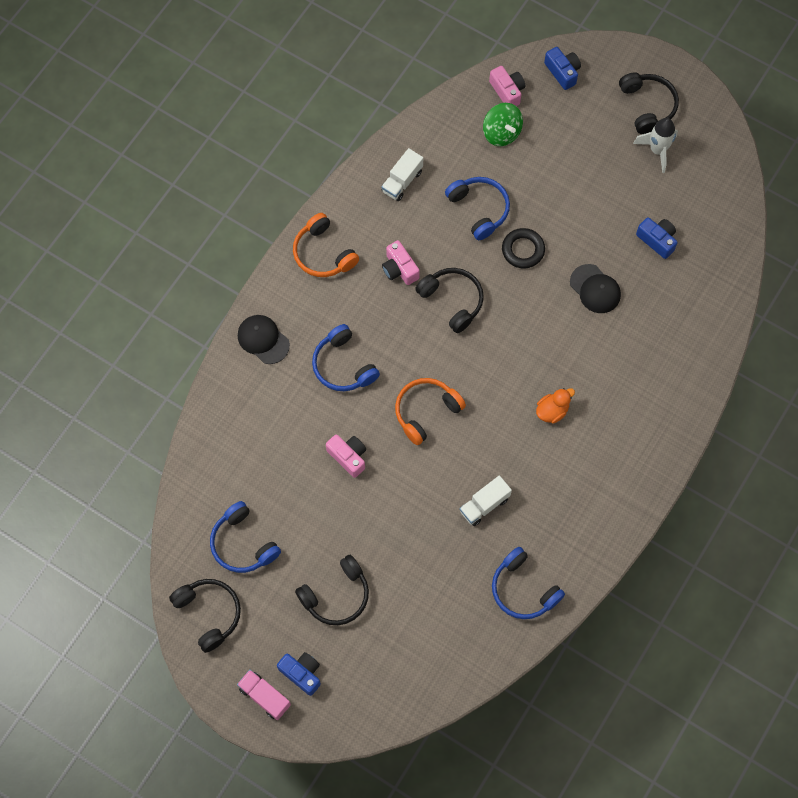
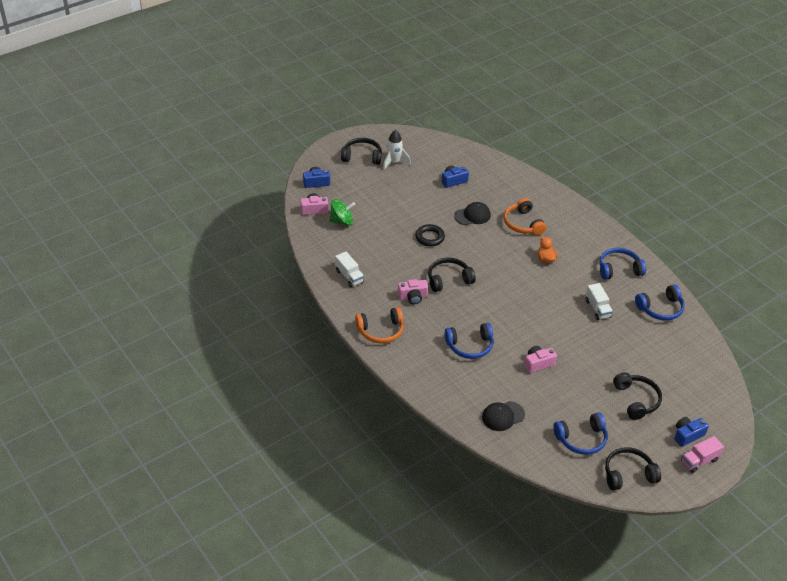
camera: 70 degrees left, 25 degrees down
(263, 339) = (430, 382): black cap -> black cap (503, 416)
(426, 411) = (521, 316): orange headphones -> orange headphones (523, 223)
(479, 209) = (390, 247): blue headphones -> blue headphones (619, 269)

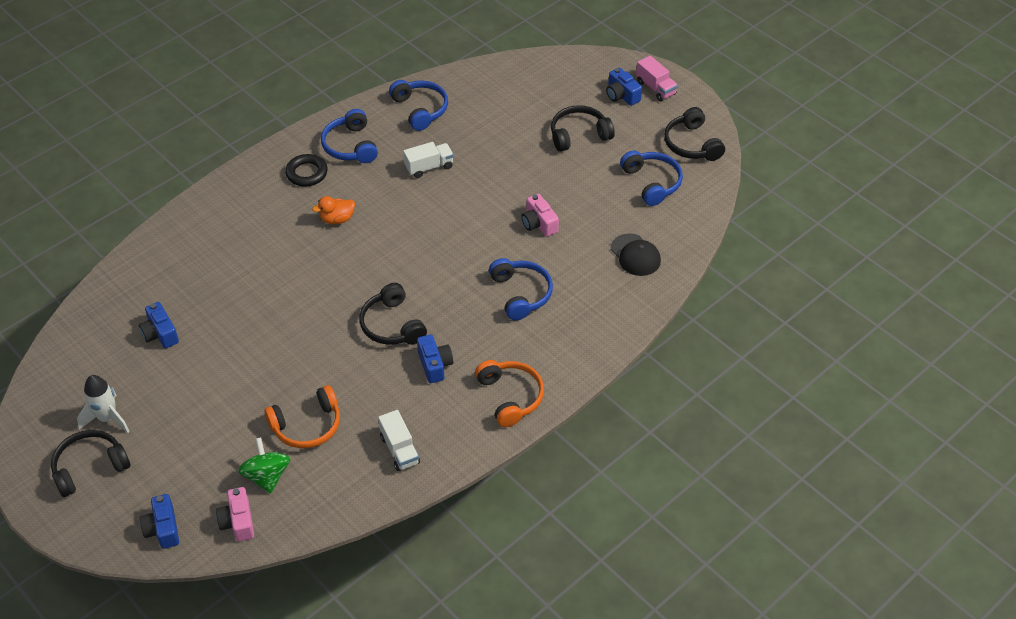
camera: 95 degrees left, 5 degrees up
(349, 276) = (399, 450): white truck -> white truck turned 105 degrees clockwise
(362, 156) = (89, 467): black headphones -> black headphones turned 60 degrees clockwise
(413, 297) = (435, 365): pink camera -> blue camera
(429, 237) = (300, 354): black ring -> black ring (307, 173)
(472, 215) = (246, 305): black cap -> none
(523, 223) = (262, 246): orange headphones -> orange headphones (307, 426)

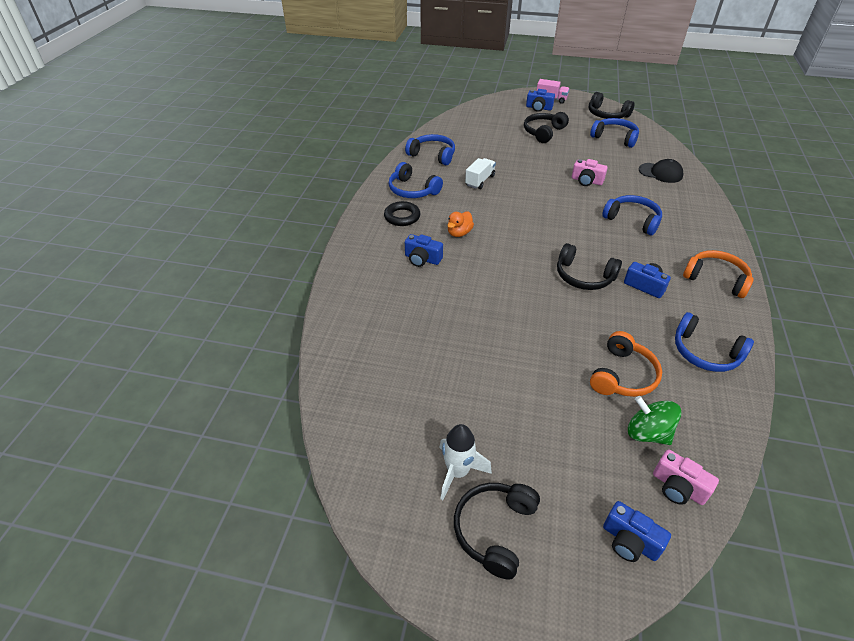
camera: 35 degrees left, 5 degrees down
(160, 334) = (421, 374): blue camera -> blue camera (422, 259)
(399, 450) = (705, 352): white truck -> blue headphones

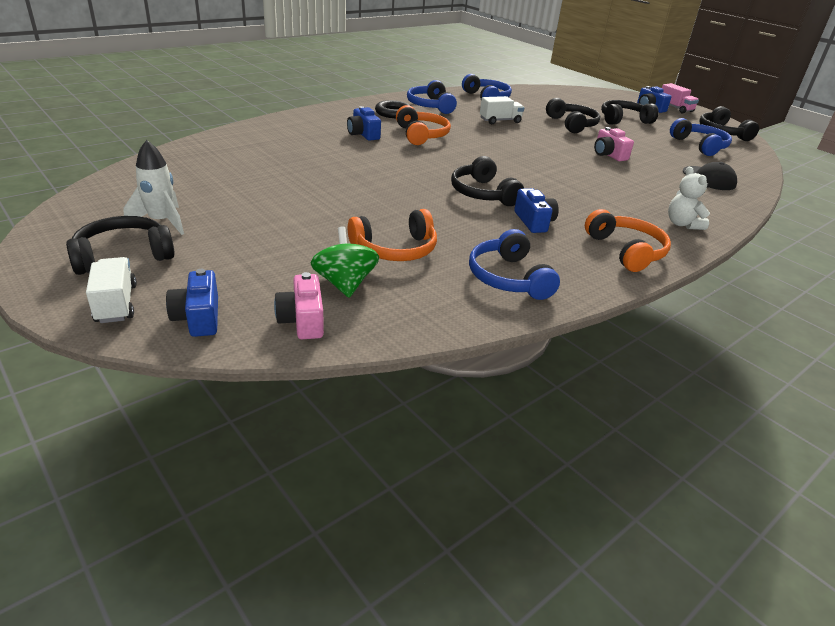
camera: 35 degrees right, 10 degrees down
(459, 233) = (421, 135): orange duck -> orange headphones
(524, 157) = (572, 124): none -> black headphones
(570, 578) = (116, 304): none -> white truck
(632, 220) = (608, 188): blue headphones -> none
(705, 231) = (682, 224): none -> white teddy bear

